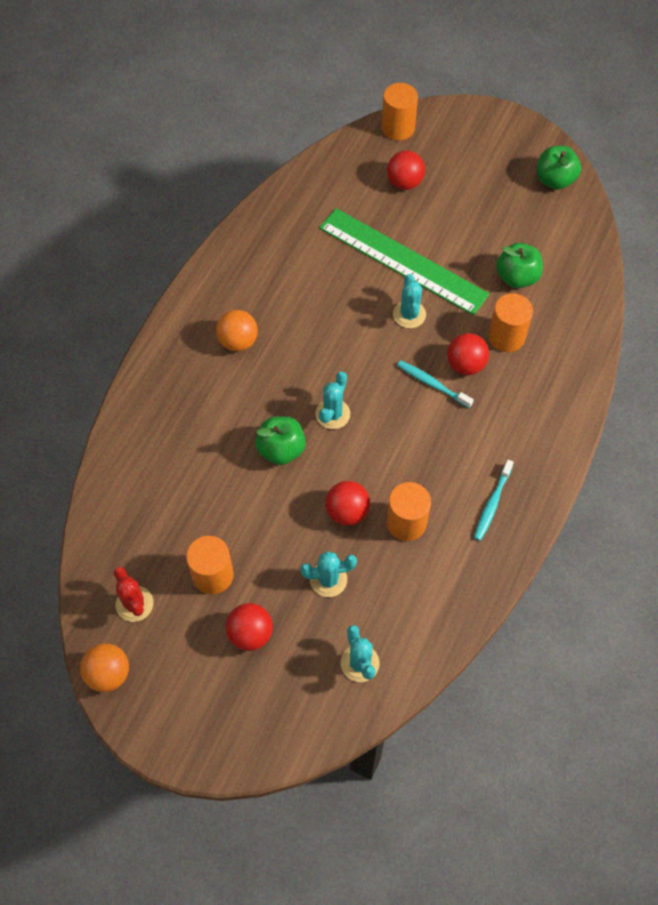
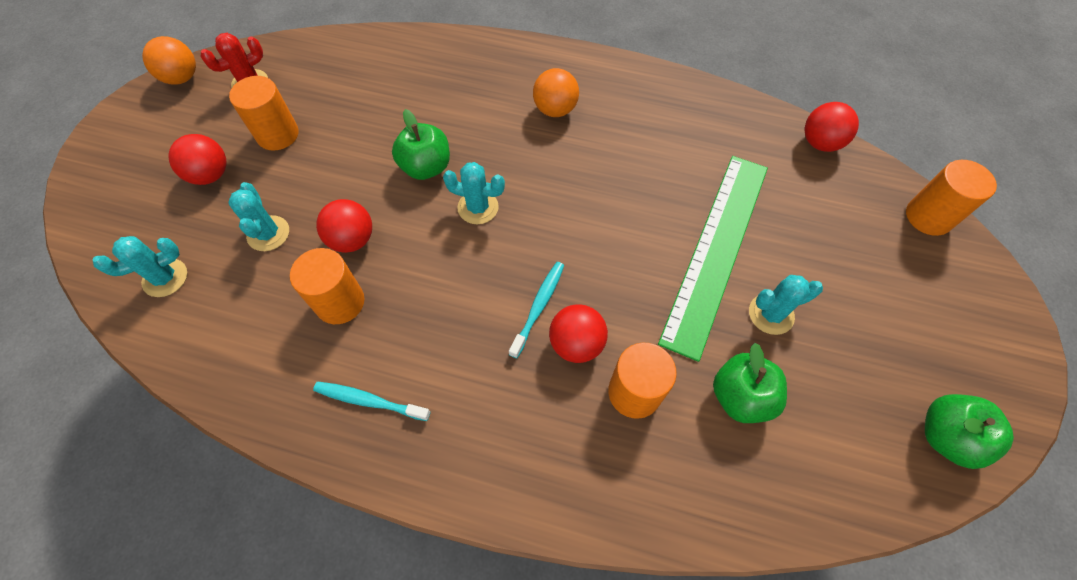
camera: 80 degrees right, 0 degrees up
(404, 182) = (842, 236): red ball -> red ball (820, 143)
(409, 314) = (636, 267): turquoise cactus -> turquoise cactus (771, 314)

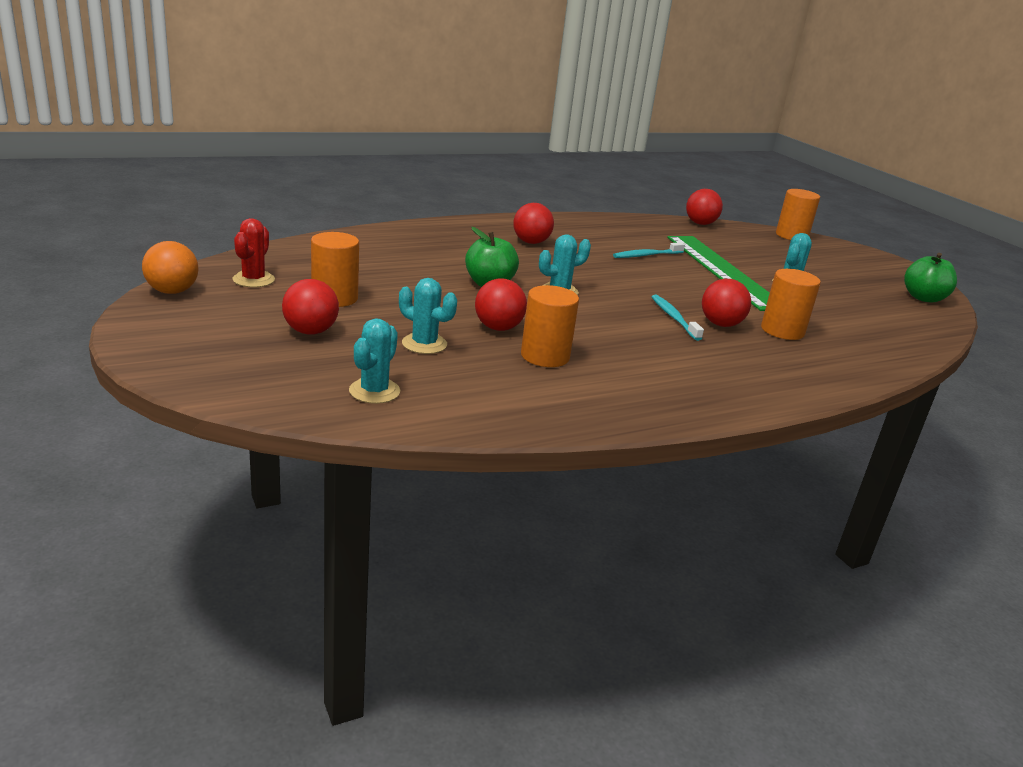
camera: 45 degrees left, 35 degrees down
(369, 401) = (650, 388): turquoise toothbrush -> turquoise toothbrush (646, 255)
(555, 109) = (531, 242): orange ball -> red ball
(740, 397) = (829, 315): green apple -> none

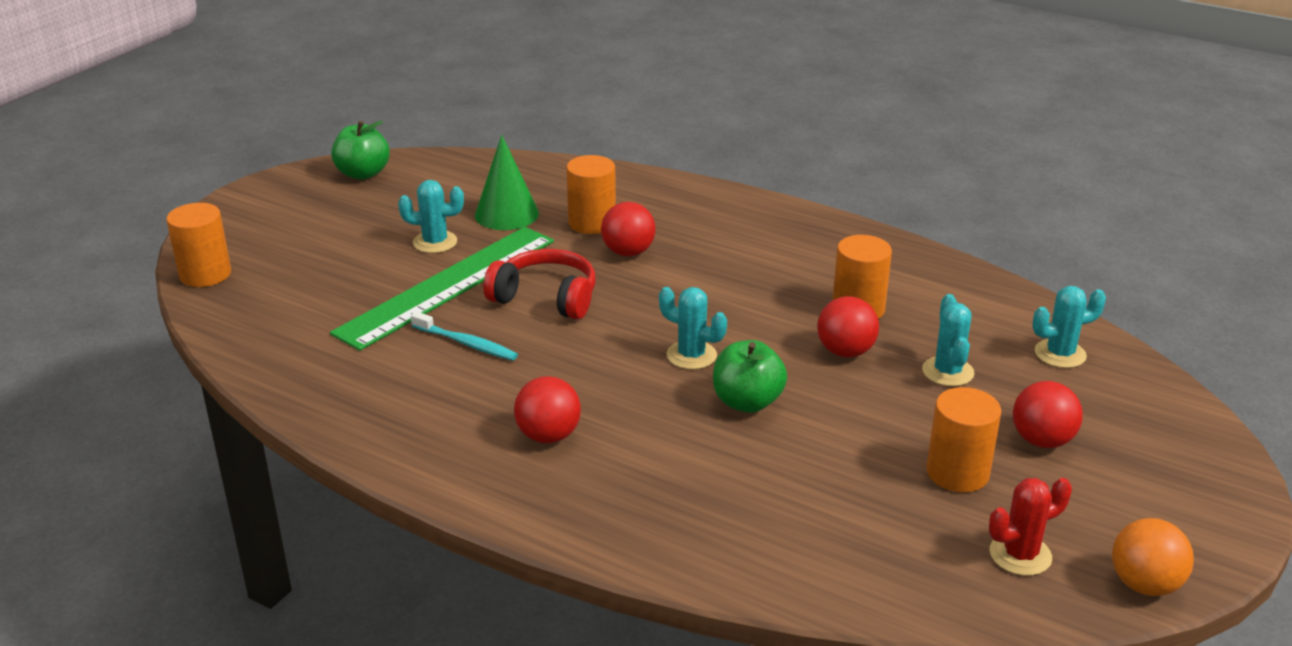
camera: 120 degrees left, 5 degrees up
(674, 318) = (654, 277): turquoise toothbrush -> none
(679, 285) = (546, 298): none -> red headphones
(700, 223) = (240, 346): red ball -> none
(820, 313) = (506, 214): none -> green cone

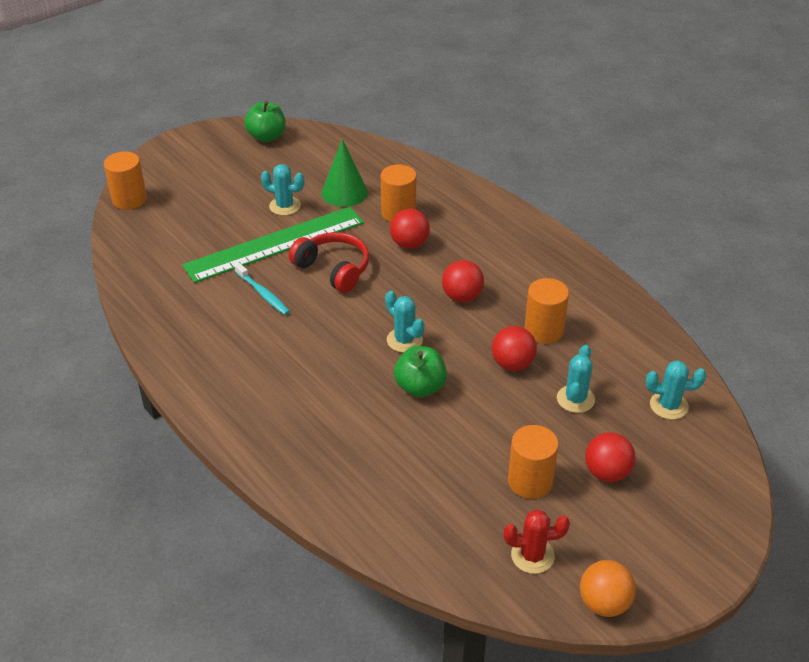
camera: 20 degrees right, 10 degrees up
(548, 436) = (277, 379): red ball -> red ball (462, 297)

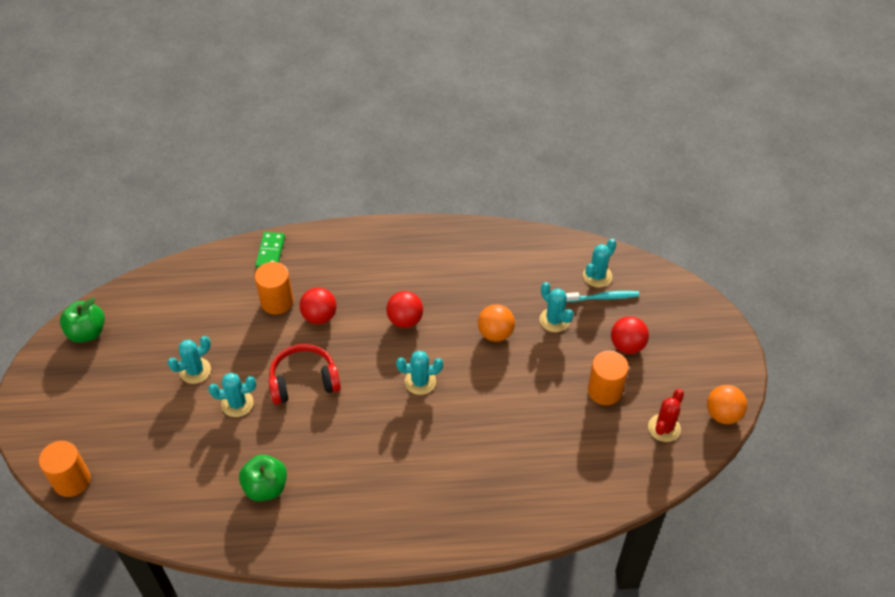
camera: 55 degrees left, 10 degrees up
(263, 294) = (290, 444): turquoise toothbrush -> turquoise toothbrush (603, 297)
(275, 244) = (237, 403): green ruler -> turquoise cactus
(344, 192) = (217, 321): green cone -> none
(420, 387) = (474, 400): green apple -> green apple (266, 487)
(444, 184) = (270, 252): none -> green domino
(512, 364) = (495, 333): red ball -> orange ball
(544, 330) = (478, 295): orange cylinder -> none

